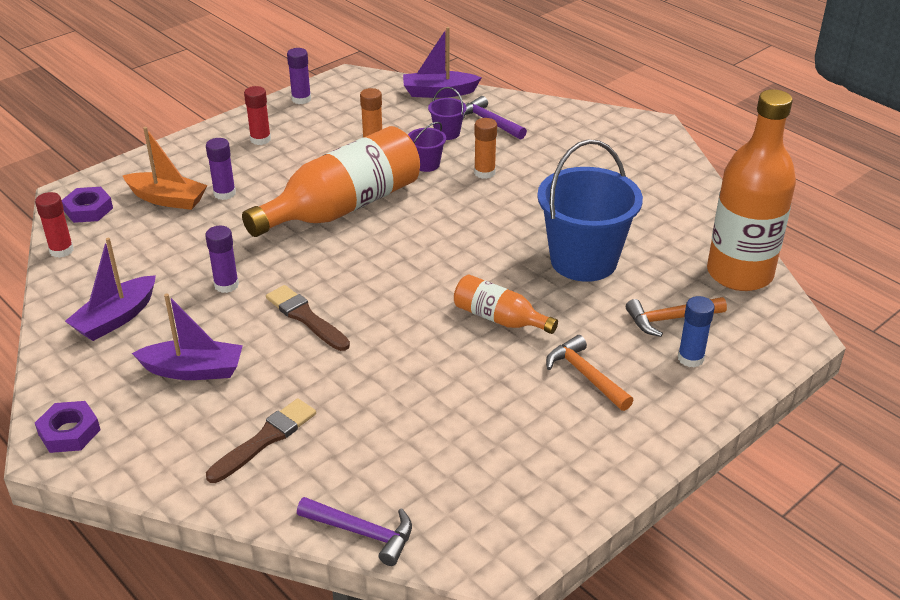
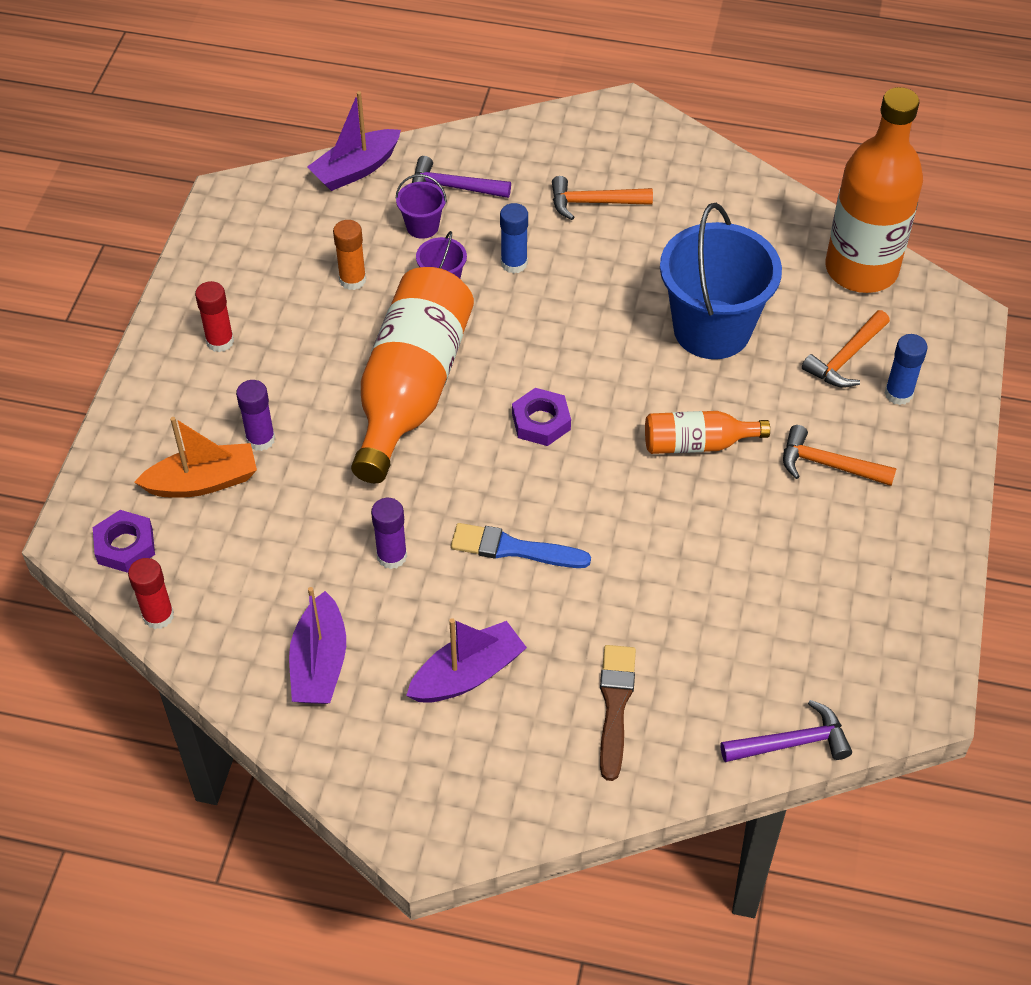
camera: 35 degrees left, 15 degrees up
(69, 432) = (421, 815): purple nut -> purple nut (541, 421)
(301, 99) = (205, 257): purple glue stick -> none
(306, 317) = (513, 549): brown brush -> blue brush
(484, 173) = (514, 263): orange glue stick -> blue glue stick
(575, 163) = (594, 202): none -> orange hammer

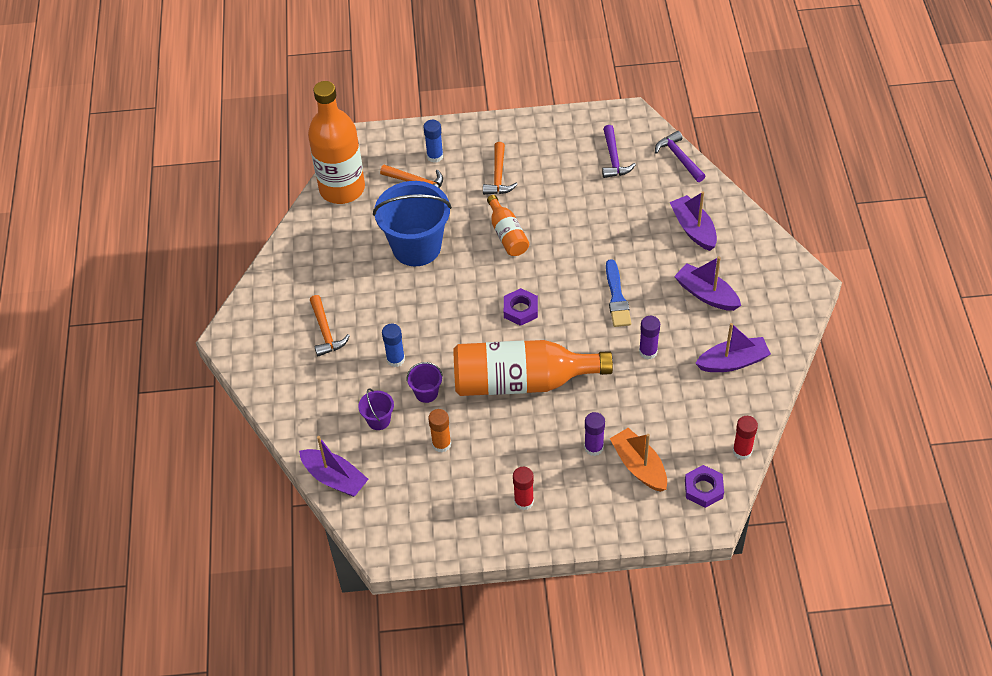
camera: 105 degrees left, 0 degrees up
(453, 187) = (335, 414): purple hammer -> purple hammer (613, 158)
(615, 705) = (693, 229): brown brush -> purple boat

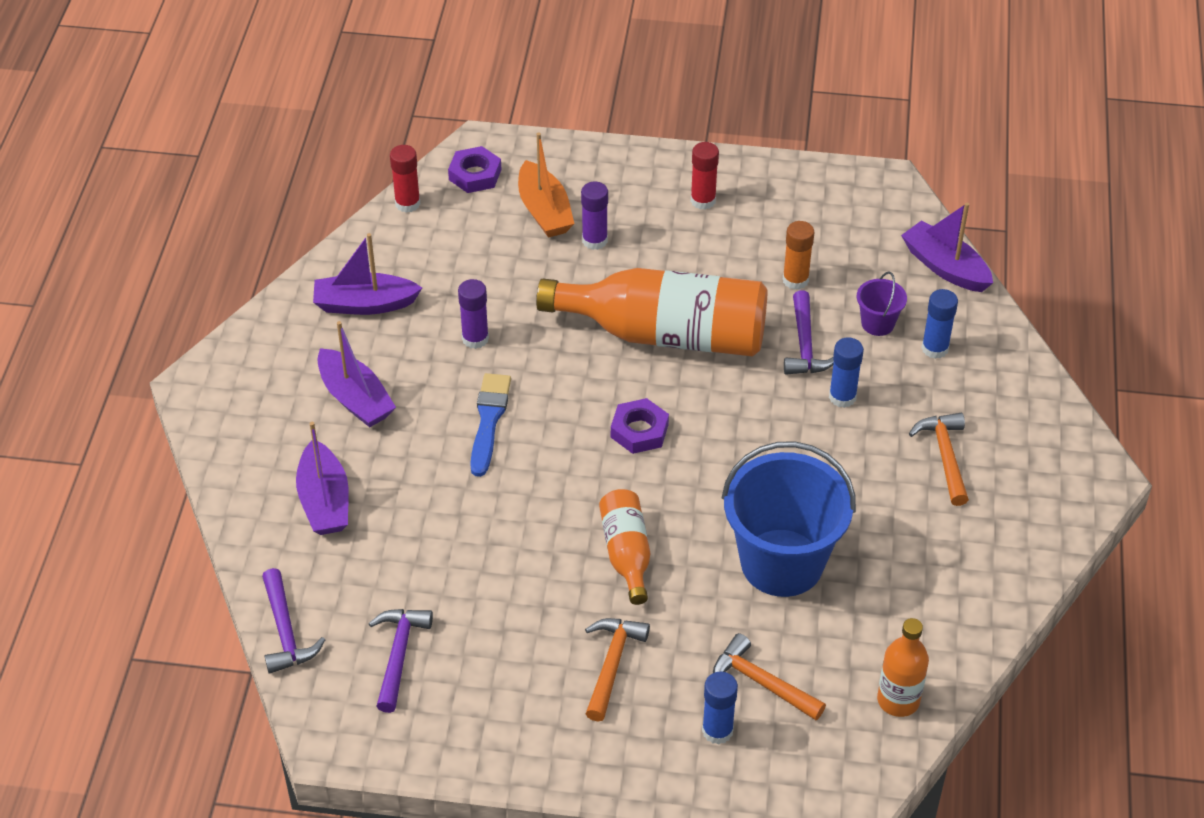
camera: 170 degrees left, 5 degrees down
(337, 408) = (935, 348): none -> blue glue stick
(342, 188) = (898, 700): orange bottle -> orange bottle, size x0.50
(426, 393) = (804, 345): purple bucket -> purple hammer

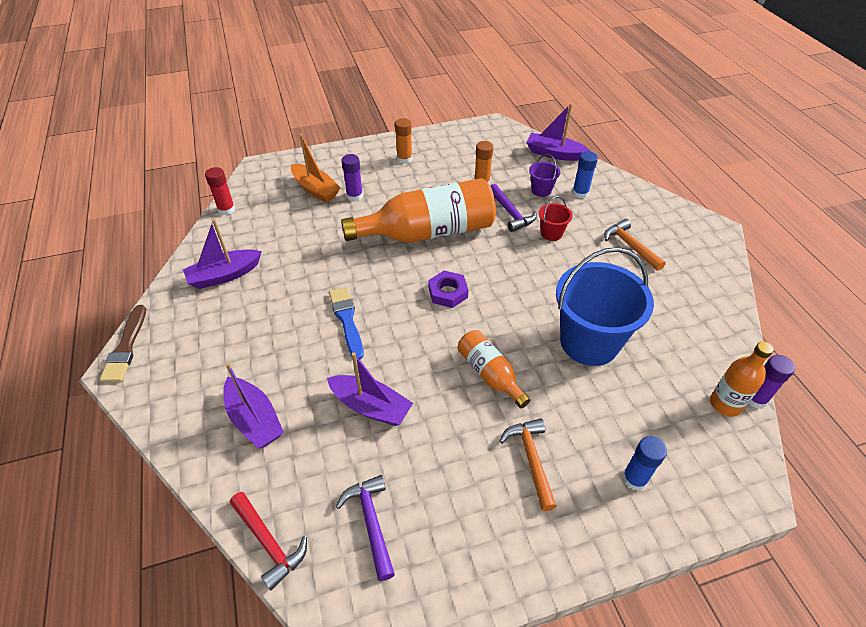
camera: 25 degrees left, 0 degrees up
(214, 360) = (126, 347): none -> brown brush
(285, 631) = (268, 542): purple hammer -> red hammer
(355, 399) = (245, 338): purple boat -> purple boat (371, 407)
(475, 174) = (262, 182): purple nut -> none
(475, 338) = (310, 272): purple glue stick -> purple glue stick (755, 399)
(703, 200) = (404, 159): red glue stick -> orange glue stick
(761, 683) = (636, 429): orange hammer -> none
(842, 397) = (551, 233): blue glue stick -> red bucket

